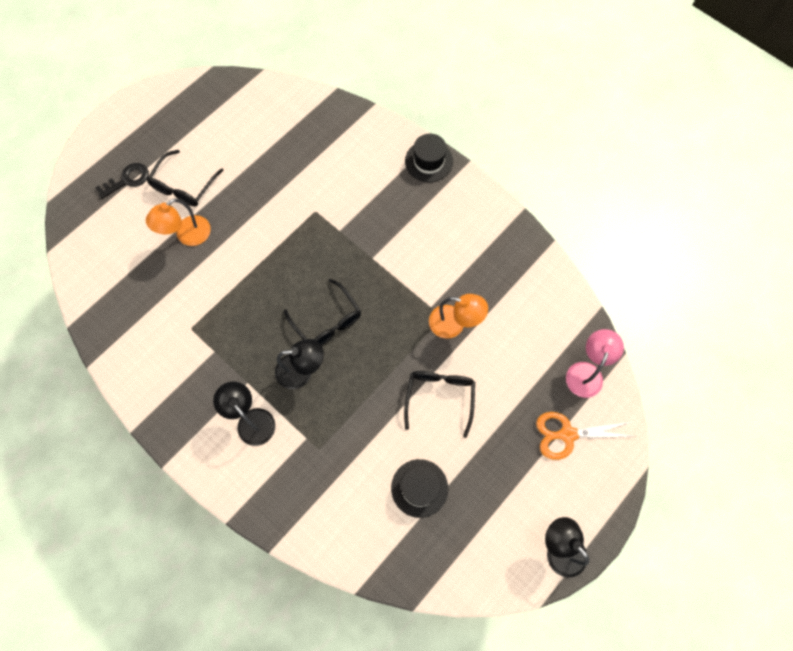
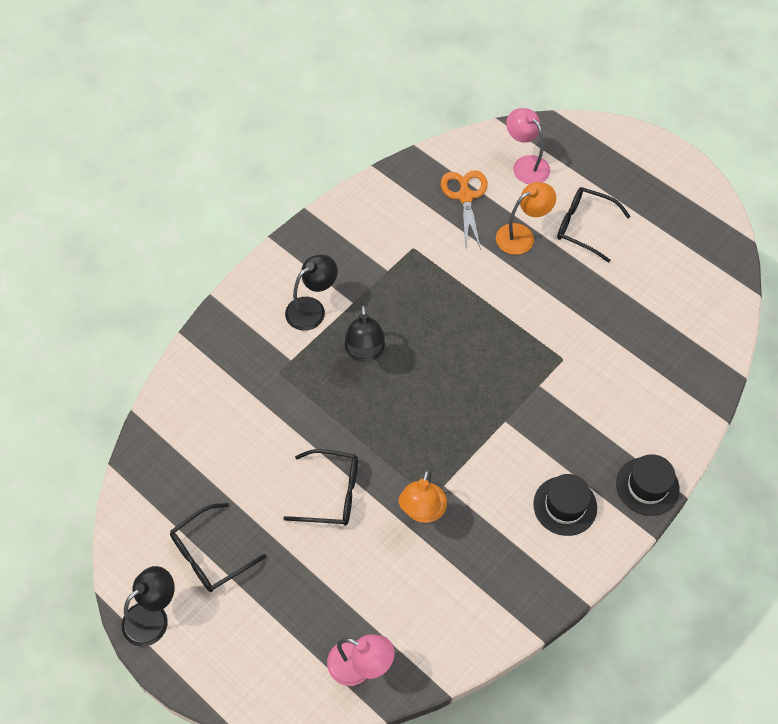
camera: 90 degrees right, 10 degrees down
(108, 228) = (525, 165): none -> pink lamp
(127, 180) = (586, 175): black key -> none
(187, 236) = (522, 235): orange lamp -> orange lamp turned 105 degrees clockwise
(327, 320) = (424, 375): black glasses -> black glasses (211, 554)
(419, 488) = (231, 470): black hat -> black hat (565, 506)
(567, 434) = (282, 636): orange scissors -> orange scissors (465, 196)

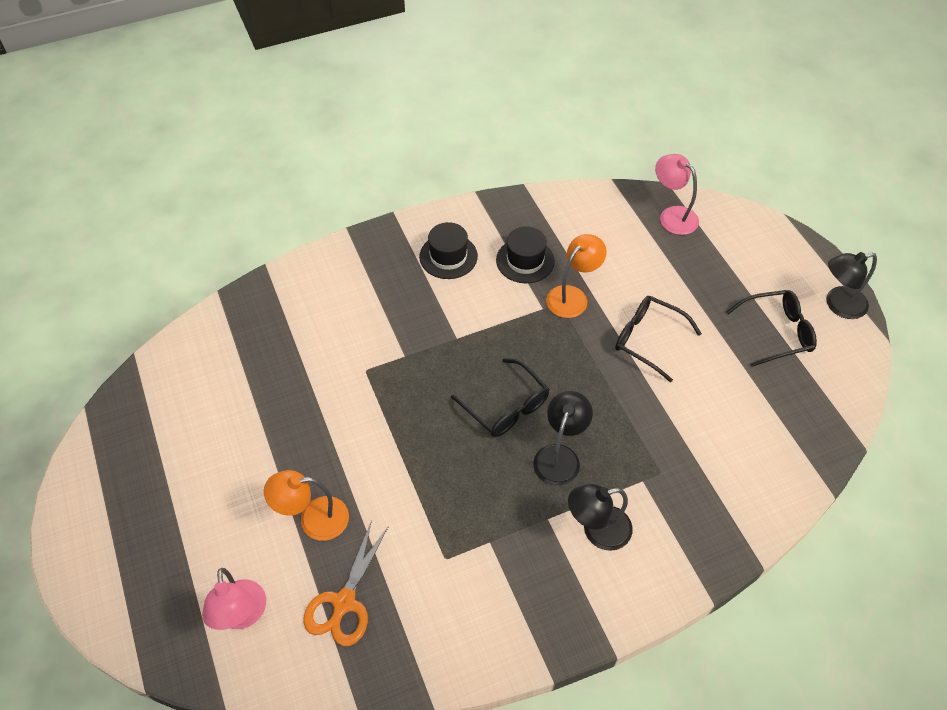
camera: 155 degrees left, 5 degrees down
(585, 227) = (238, 498): black glasses -> black glasses (505, 406)
(647, 486) = (371, 245): black hat -> black hat (525, 260)

